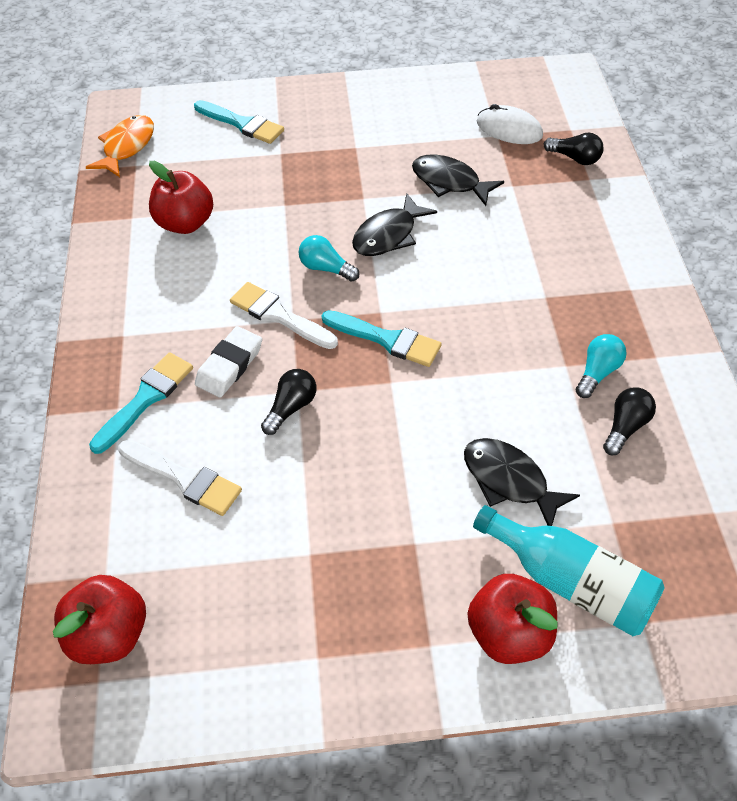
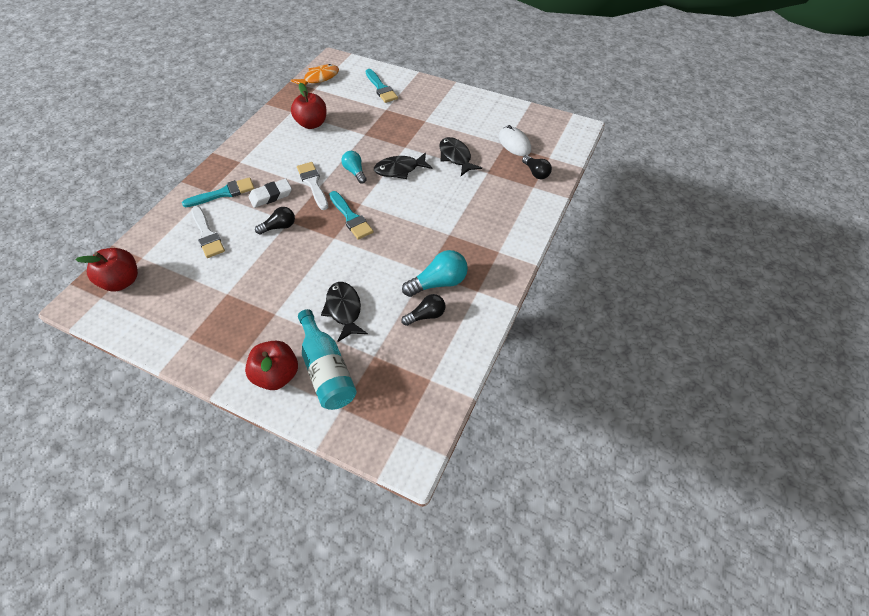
camera: 30 degrees right, 0 degrees up
(597, 372) = (438, 283): turquoise light bulb -> turquoise light bulb, size x1.54

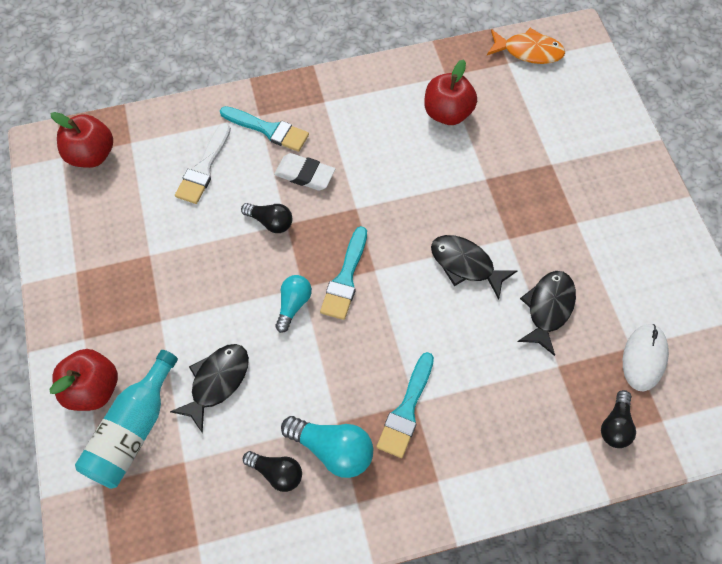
camera: 50 degrees right, 10 degrees up
(313, 184) = (359, 198): white brush -> none
(355, 172) = (416, 222): turquoise light bulb -> turquoise light bulb (293, 305)
(381, 88) = (583, 126): turquoise brush -> turquoise brush (406, 410)

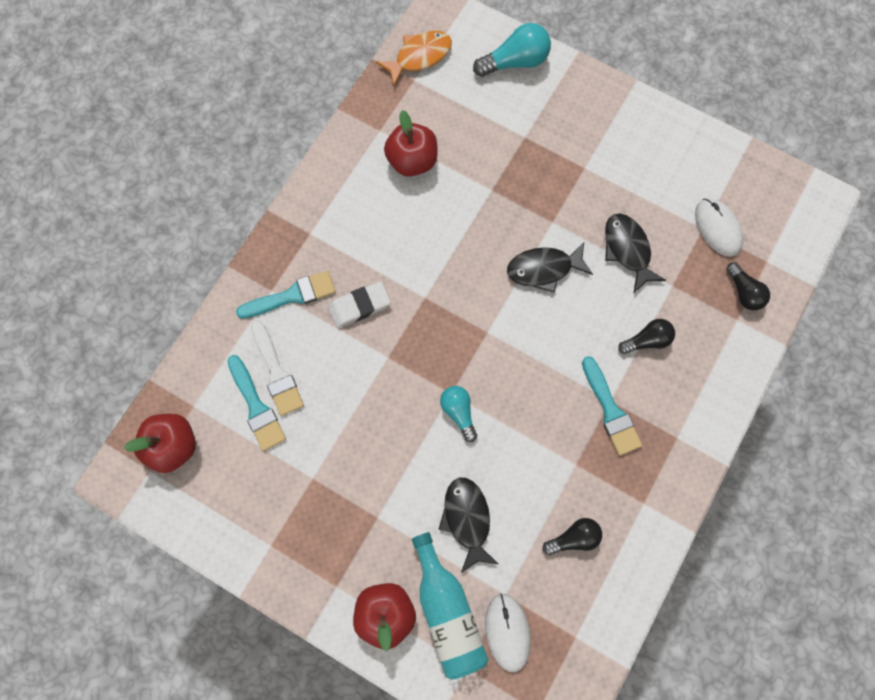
camera: 45 degrees left, 10 degrees up
(155, 488) = (507, 632): none -> white mouse
(270, 222) = (374, 367): black light bulb -> black light bulb (647, 340)
(332, 449) = (592, 485): turquoise light bulb -> turquoise light bulb (515, 62)
(345, 278) = (474, 358): turquoise brush -> turquoise brush (256, 407)

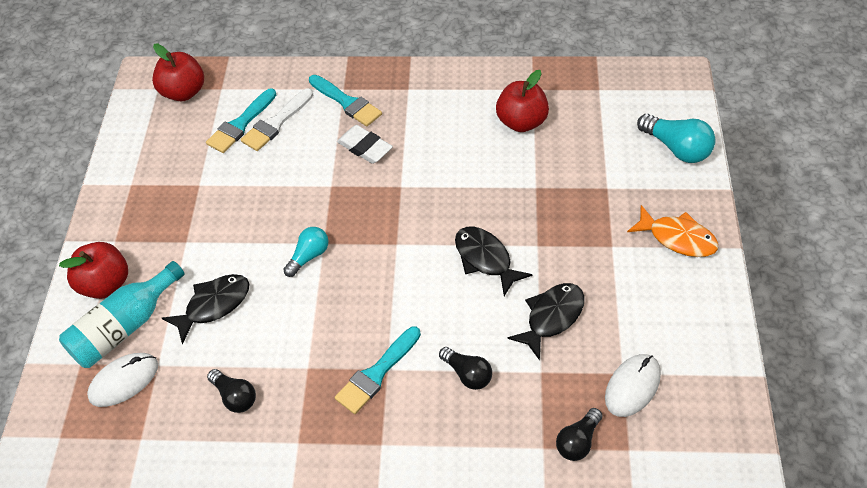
camera: 65 degrees right, 20 degrees down
(419, 57) = (624, 83): orange fish -> orange fish (677, 238)

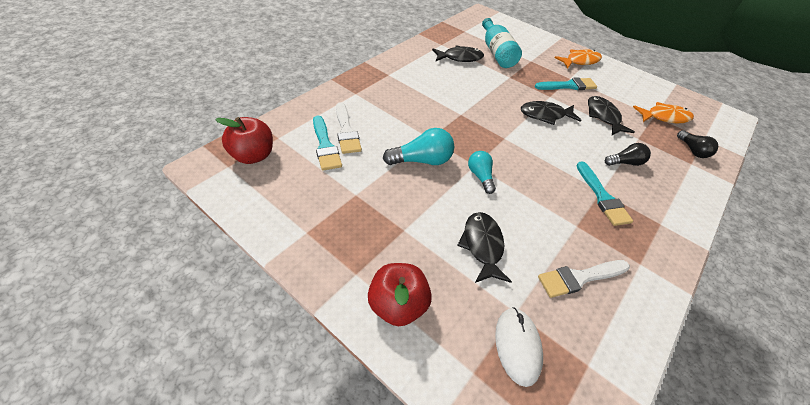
camera: 60 degrees left, 5 degrees down
(124, 327) = (458, 315): turquoise bottle -> turquoise bottle (496, 53)
(235, 396) = (579, 278): black light bulb -> white brush
(347, 102) = (369, 98): turquoise brush -> turquoise brush (568, 86)
(364, 147) = (414, 110): white eraser -> none
(521, 122) = (460, 58): red apple -> black fish
(632, 386) = (664, 117): white mouse -> orange fish
(676, 148) = (525, 34): turquoise light bulb -> turquoise light bulb (422, 160)

